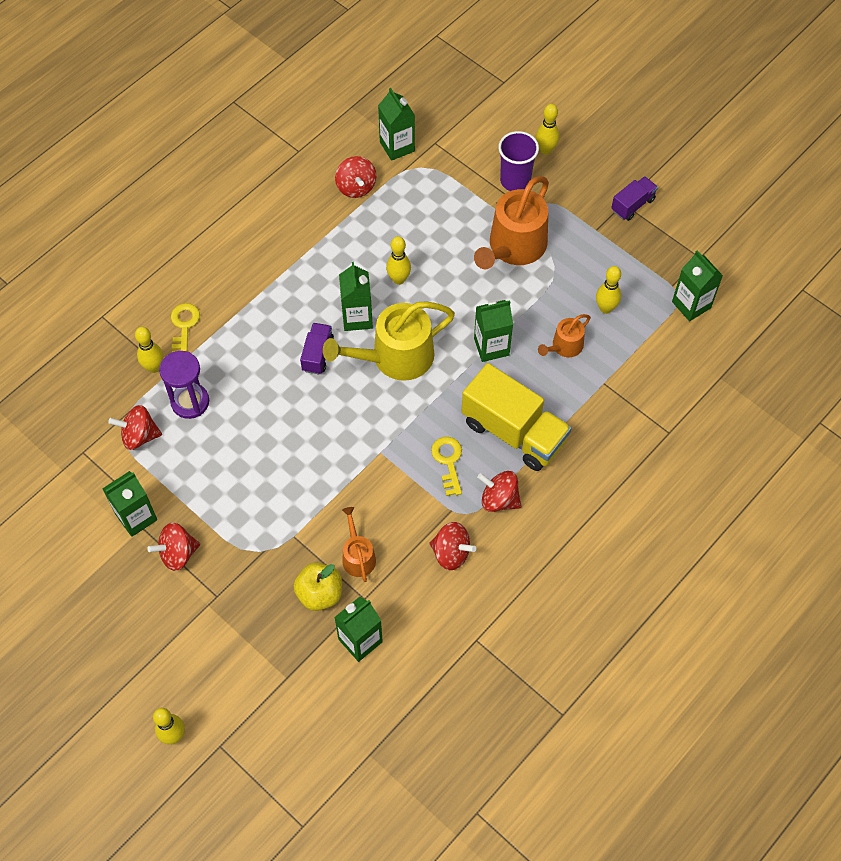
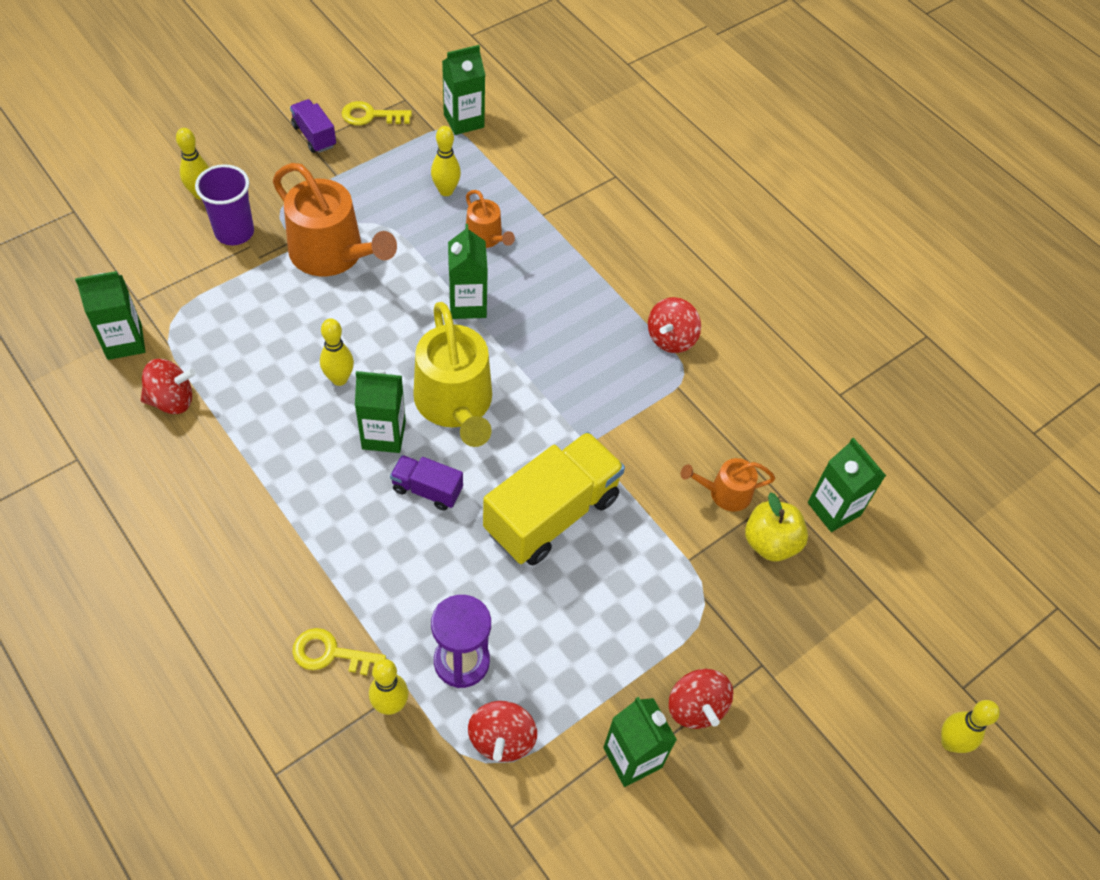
camera: 85 degrees left, 5 degrees down
(448, 461) = (613, 377): yellow key -> yellow key (370, 115)
(451, 553) = (732, 397): red spinning top -> none
(514, 431) = (587, 307): yellow truck -> yellow truck (551, 514)

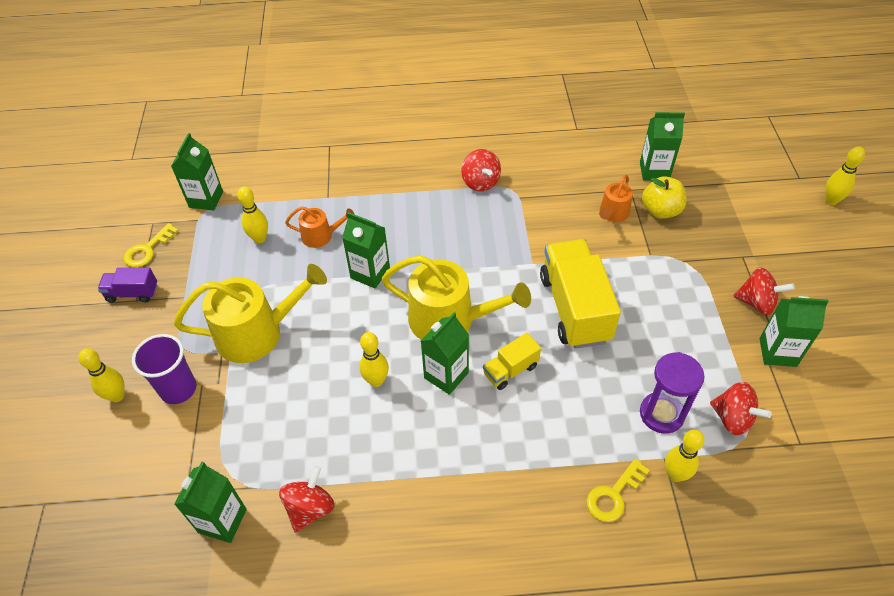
camera: 50 degrees left, 5 degrees down
(332, 254) = (257, 333): orange watering can -> yellow watering can
(427, 490) = (510, 370): purple truck -> yellow truck

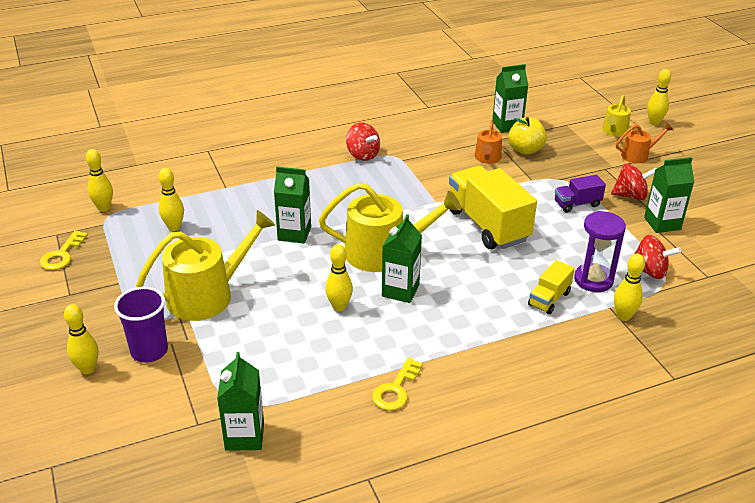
camera: 20 degrees left, 15 degrees down
(132, 293) = (63, 290): purple truck -> purple truck (577, 204)
(206, 199) = (104, 208): green carton -> yellow bowling pin
(310, 508) = (324, 408): red spinning top -> none
(321, 236) = (233, 215): orange watering can -> orange watering can (638, 155)
(510, 370) = (455, 276): yellow truck -> yellow truck (549, 299)
(613, 495) = (582, 340): yellow key -> yellow key (395, 389)
(776, 204) = (614, 131): none -> yellow watering can

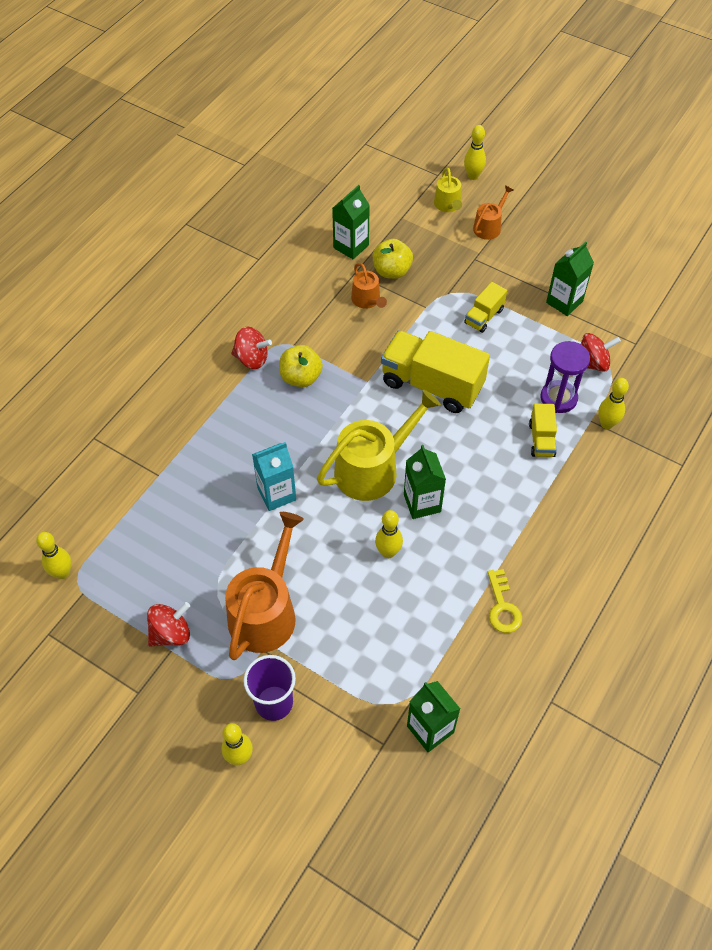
camera: 35 degrees left, 20 degrees up
(62, 255) = (81, 654): yellow key -> none
(174, 227) = (157, 554): yellow bowling pin -> none
(207, 295) = (265, 612): yellow watering can -> orange watering can
(294, 233) = (276, 494): green carton -> turquoise carton
(387, 179) = (301, 377): none -> yellow apple
(577, 204) = (484, 316): purple truck -> yellow truck
(630, 195) = (518, 282): red spinning top -> red spinning top (171, 633)

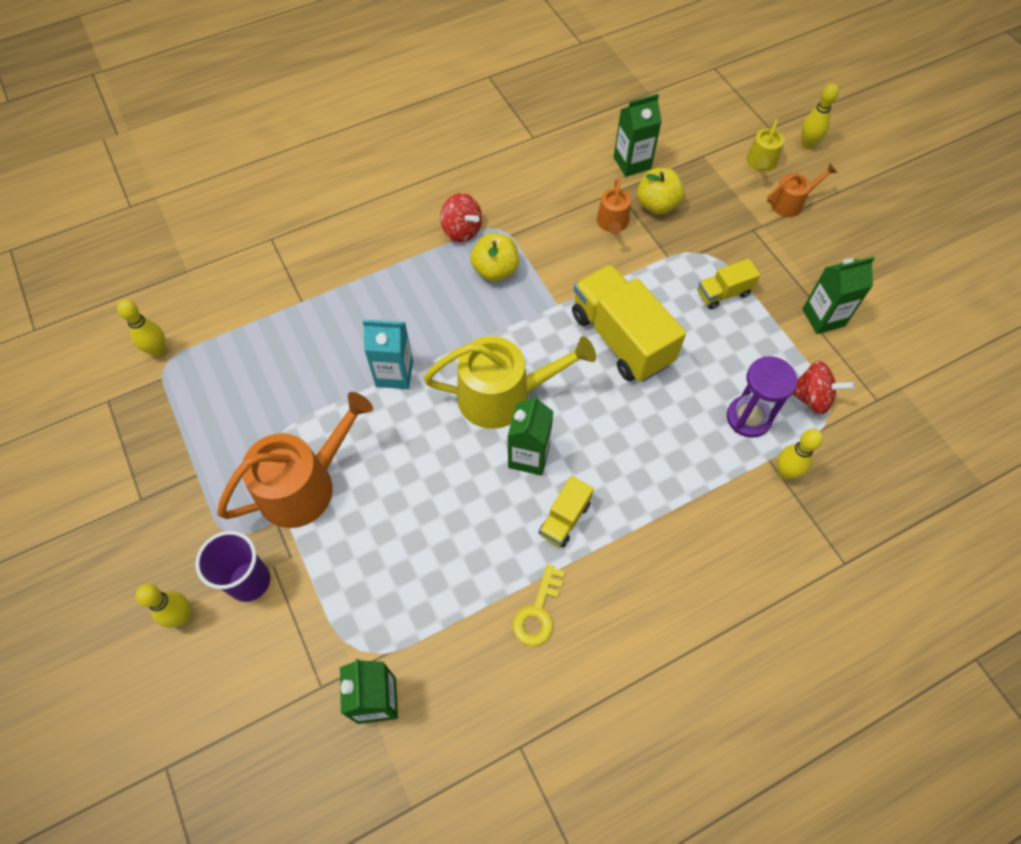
camera: 30 degrees right, 5 degrees up
(171, 633) = (208, 458): red spinning top -> none
(388, 552) = (460, 489): yellow bowling pin -> none
(541, 439) = (700, 453): yellow truck -> yellow truck (564, 519)

